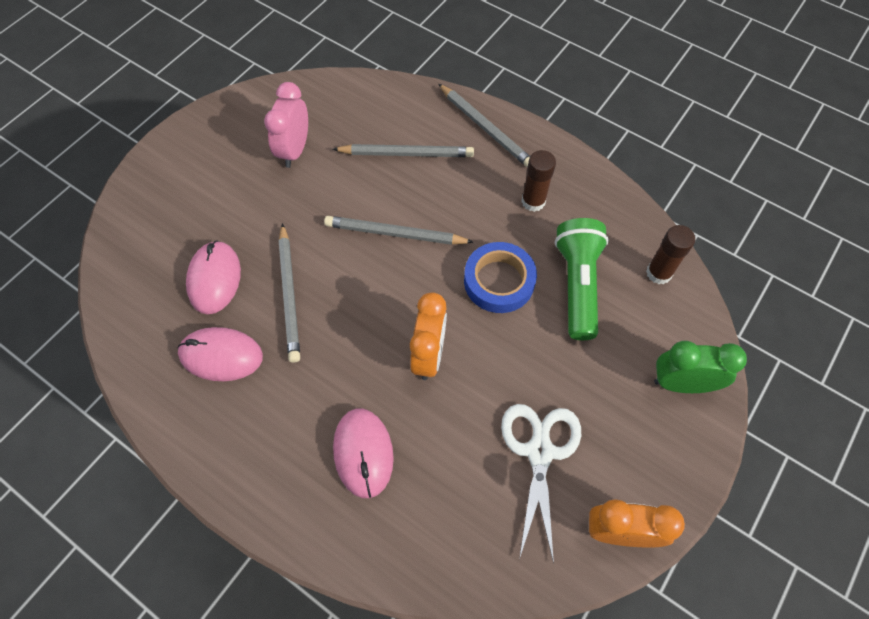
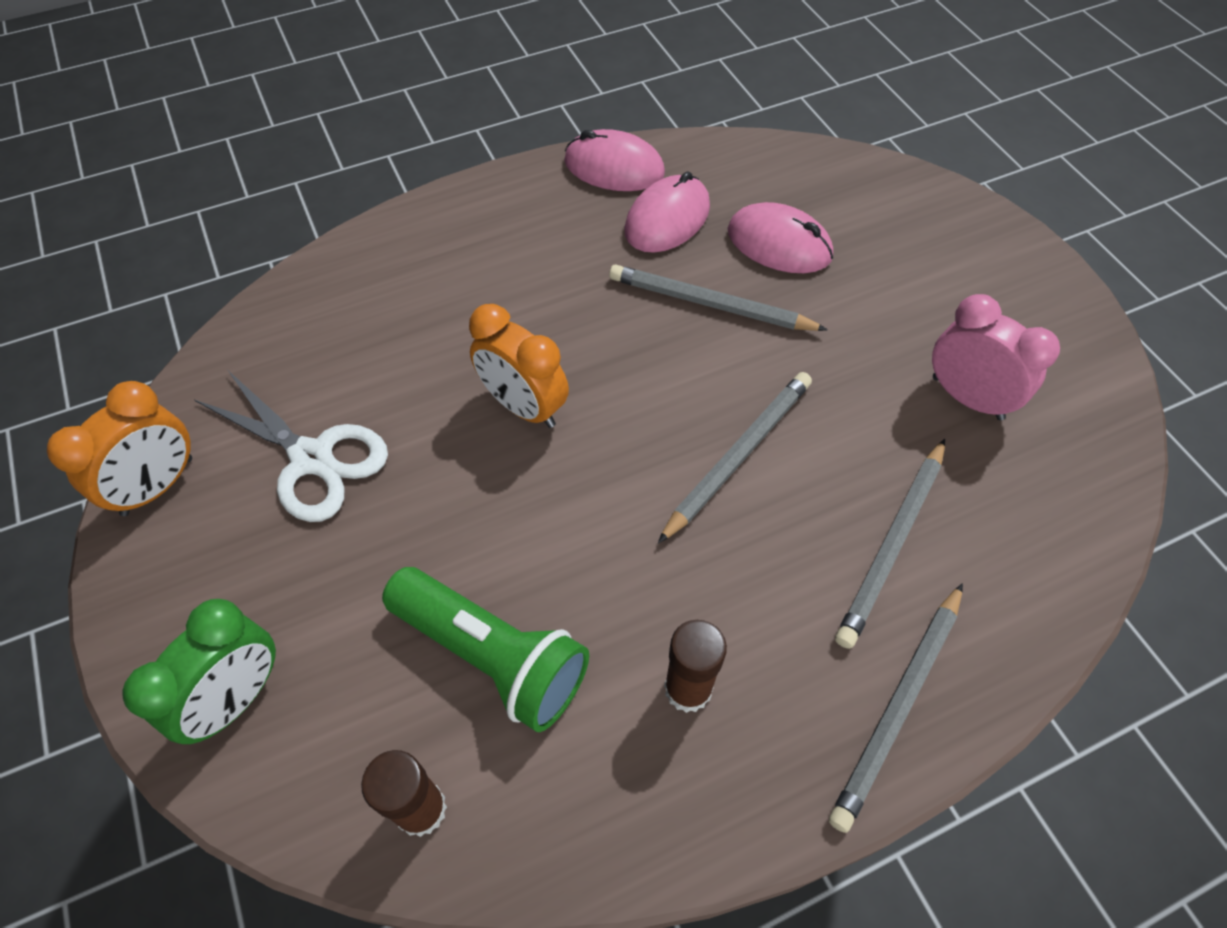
camera: 120 degrees right, 5 degrees down
(363, 453) = (457, 293): pink mouse -> pink mouse (614, 167)
(485, 128) = (898, 705): grey pencil -> grey pencil turned 45 degrees counterclockwise
(499, 281) = (573, 547): blue tape -> none

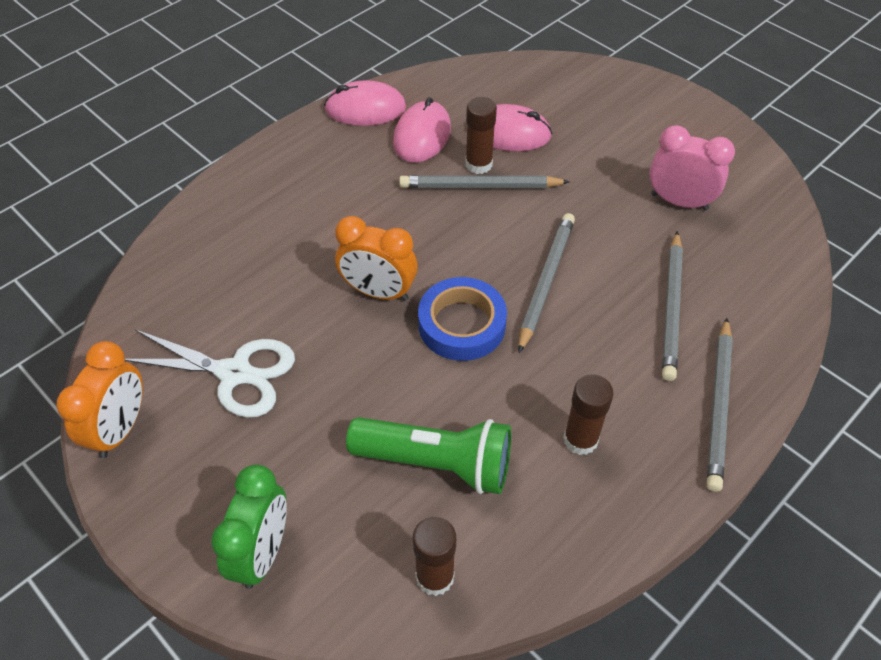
camera: 20 degrees left, 5 degrees down
(606, 481) = (462, 324): none -> blue tape
(721, 275) = (478, 164): none -> brown glue stick

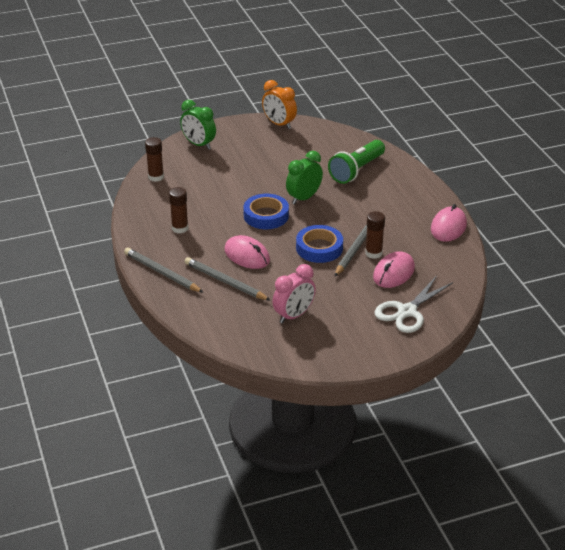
camera: 115 degrees right, 15 degrees down
(235, 373) = (286, 153): white scissors -> white scissors (407, 311)
(378, 292) = (304, 198): orange clock -> green clock
(422, 136) = (411, 240): pink mouse -> pink mouse (247, 255)
(436, 463) = (201, 190): green flashlight -> green flashlight (356, 170)
(506, 226) = (319, 248): none -> blue tape
(546, 281) = (272, 248): grey pencil -> none

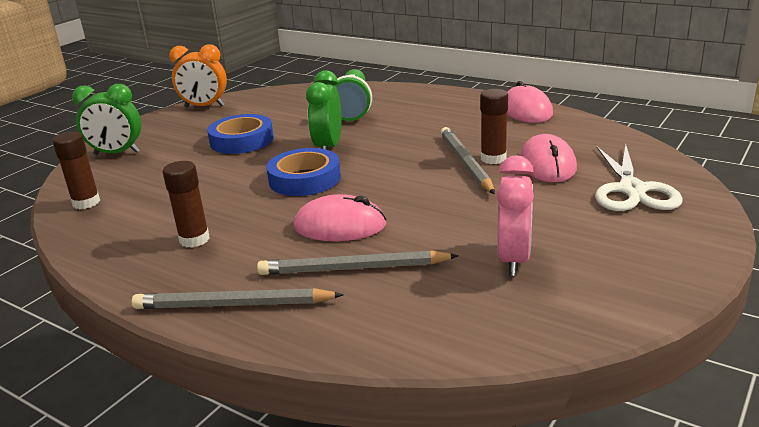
camera: 35 degrees left, 10 degrees down
(319, 248) = (423, 180): blue tape -> blue tape (242, 140)

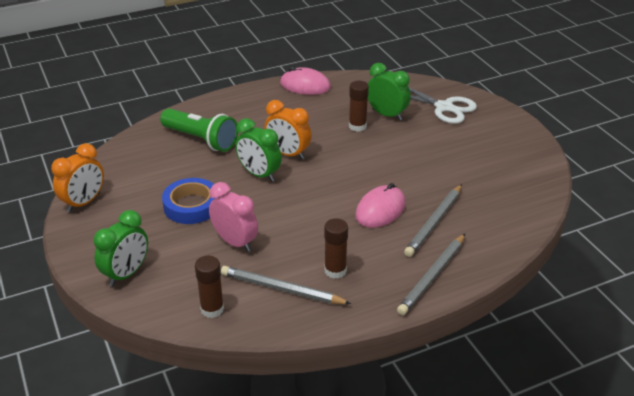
camera: 60 degrees left, 10 degrees up
(305, 179) = (298, 200): blue tape -> none
(383, 146) = (288, 154): none -> orange clock
(466, 163) = (351, 137): grey pencil -> grey pencil (282, 289)
(513, 259) = (475, 171): pink clock -> pink clock (235, 242)
(547, 164) = (387, 115): pink mouse -> green clock

